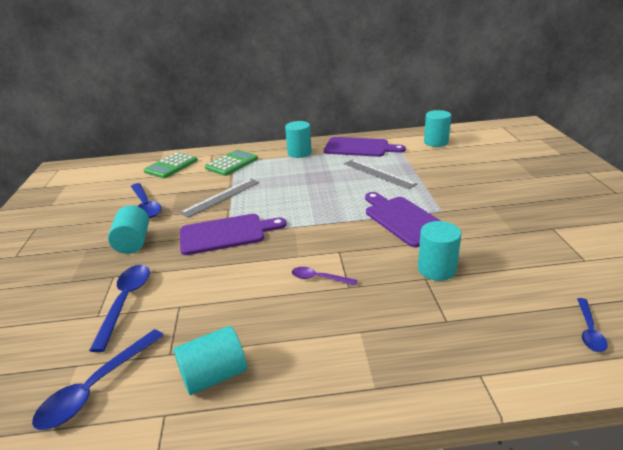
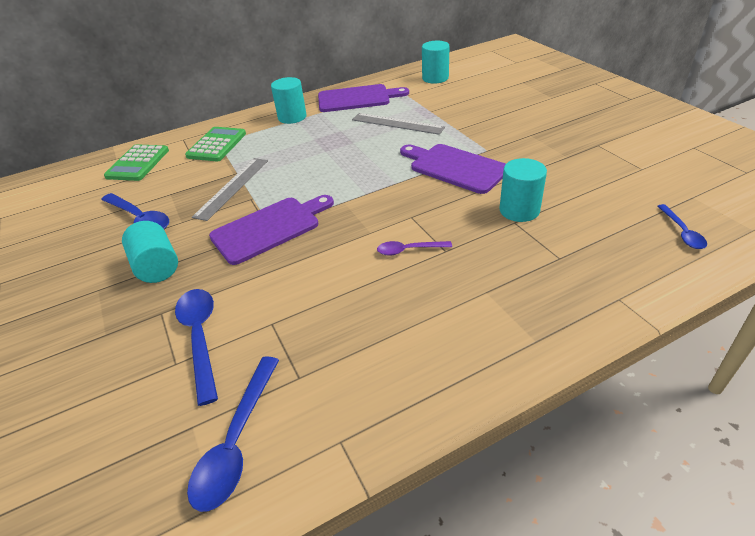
camera: 20 degrees left, 10 degrees up
(214, 375) = (366, 383): turquoise cylinder -> none

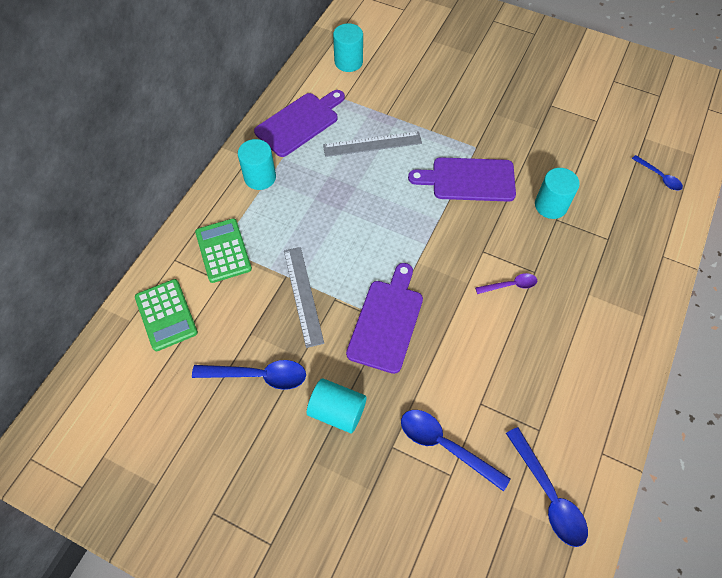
camera: 40 degrees left, 20 degrees up
(408, 250) = (510, 285): purple spoon -> purple spoon turned 150 degrees counterclockwise

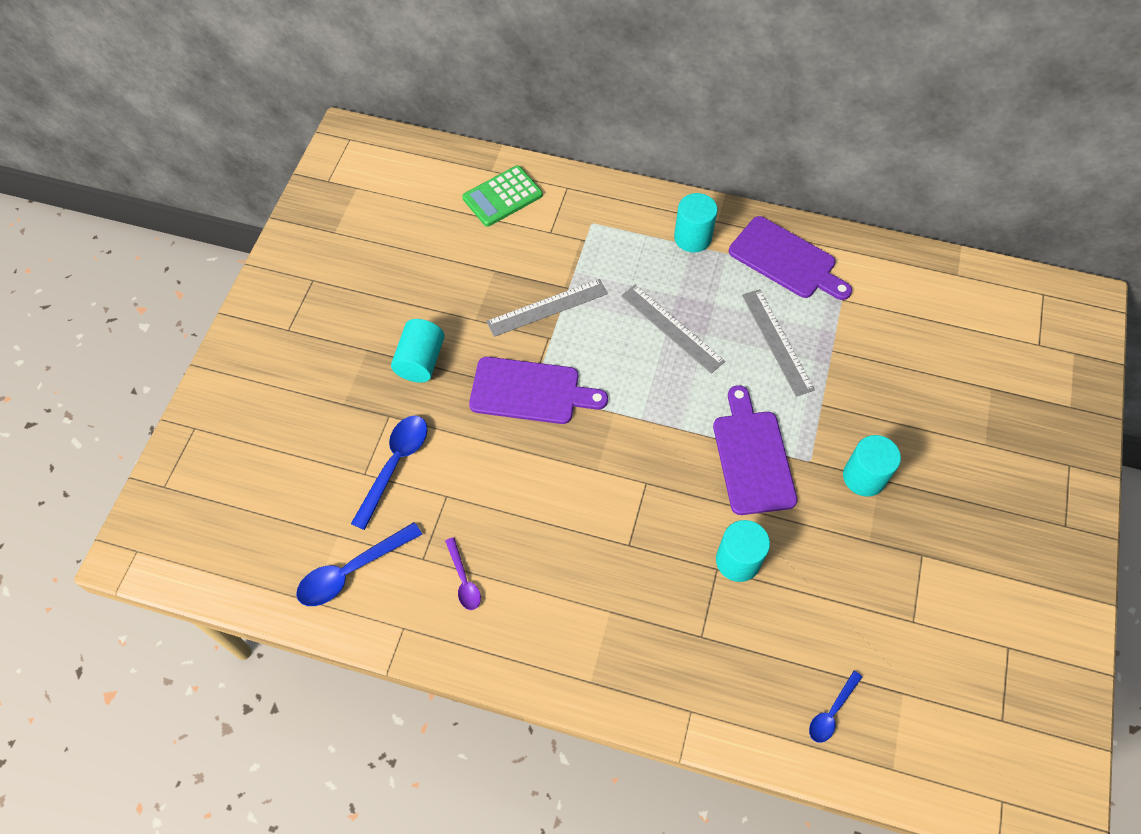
camera: 80 degrees right, 0 degrees up
(223, 251) = (587, 225): green calculator -> none
(258, 376) = (449, 287): blue spoon -> none
(345, 208) = (672, 328): none -> grey ruler
(348, 62) = (908, 294): turquoise cylinder -> turquoise cylinder (864, 477)
(510, 285) = (603, 517): purple spoon -> purple spoon (464, 580)

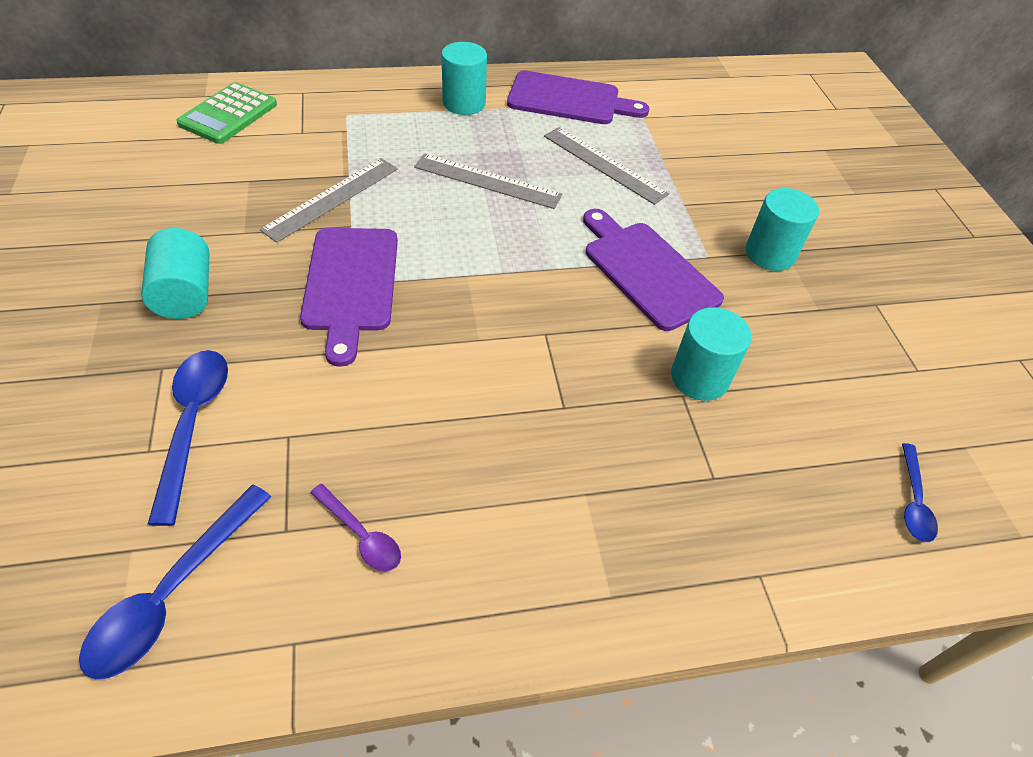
camera: 30 degrees left, 10 degrees down
(530, 391) = (351, 284): purple cutting board -> purple cutting board turned 105 degrees clockwise

